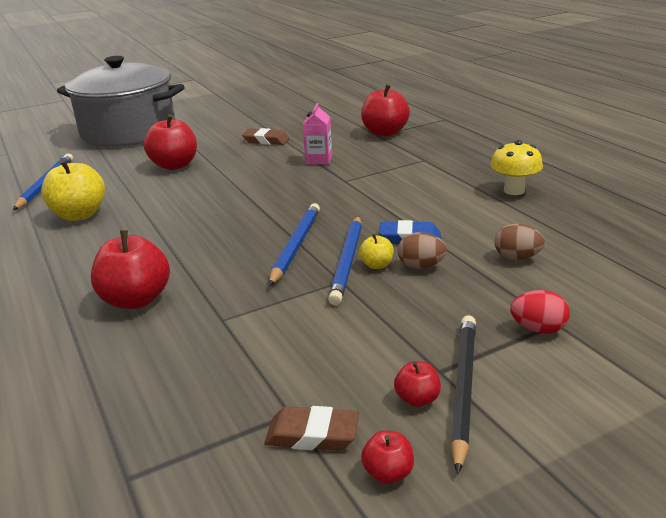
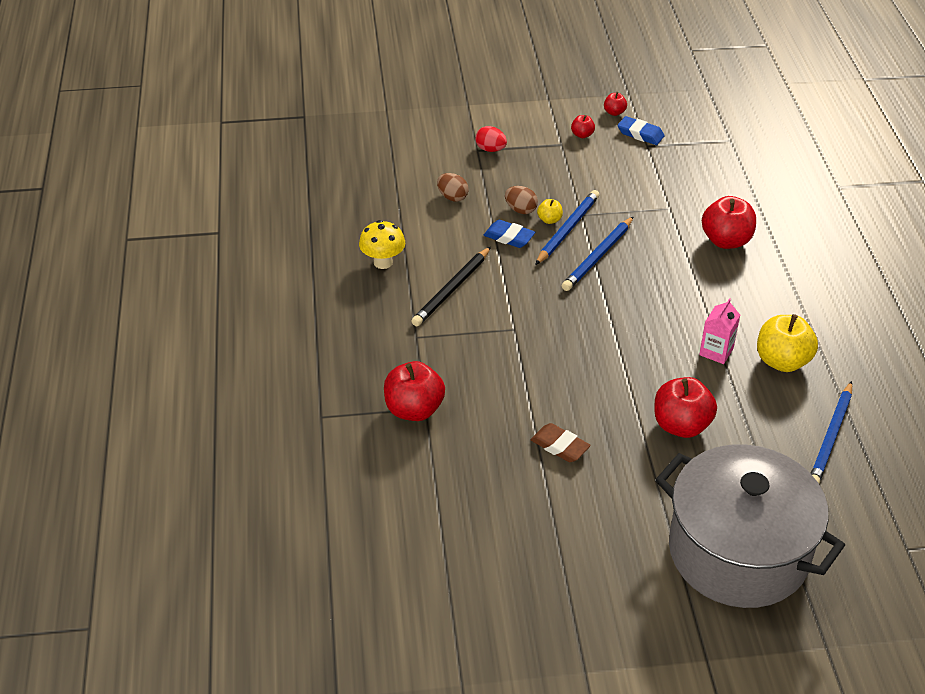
camera: 160 degrees left, 15 degrees up
(312, 434) = (640, 134): brown eraser -> blue eraser
(319, 160) = (520, 376): pink carton -> pink carton (716, 351)
(463, 389) = (556, 133): black pencil -> black pencil (452, 289)

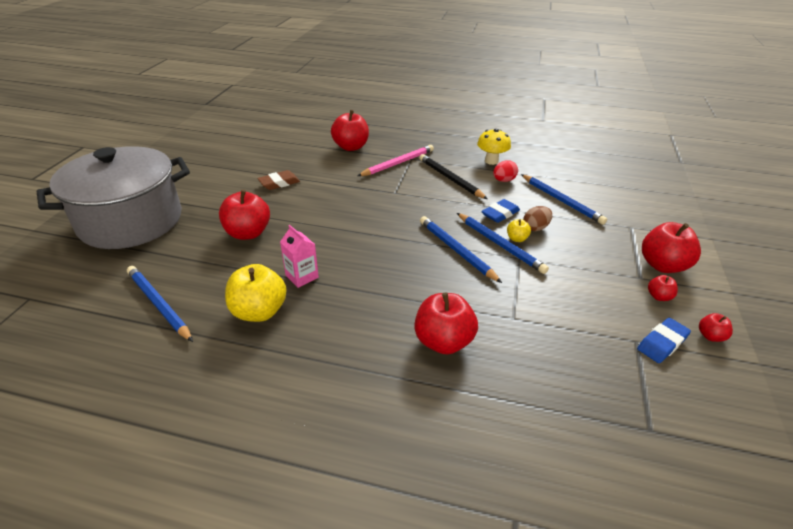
camera: 110 degrees right, 5 degrees down
(437, 346) = (398, 163): none -> pink pencil
(452, 197) = (561, 201): brown egg -> blue pencil
(490, 149) = (631, 234): red egg -> red egg (503, 180)
(533, 132) = (662, 265): none -> red apple

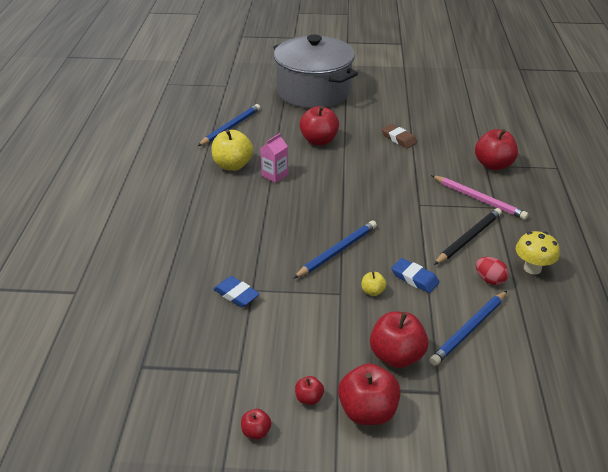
camera: 80 degrees right, 0 degrees up
(443, 341) = (218, 252): red apple -> red apple (396, 356)
(500, 244) = (357, 279): blue pencil -> none
(535, 228) = (399, 306): brown egg -> none
(662, 343) = (239, 389): blue eraser -> blue eraser (236, 294)

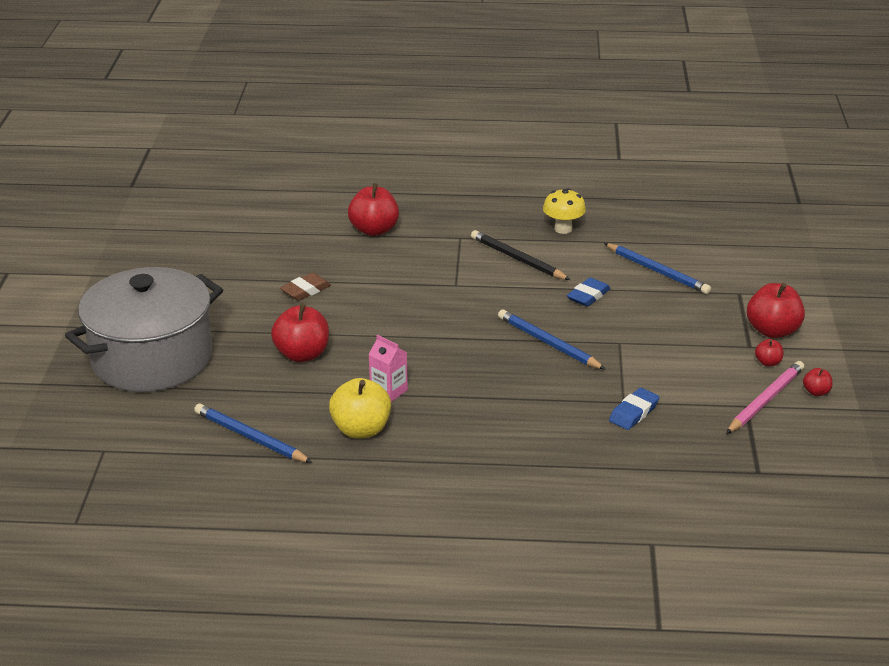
camera: 90 degrees left, 5 degrees down
(372, 291) = (613, 322): yellow apple -> none
(396, 356) = (701, 312): red apple -> none
(479, 199) = (445, 246): pink pencil -> pink pencil (765, 400)
(489, 280) = (584, 253): red egg -> none

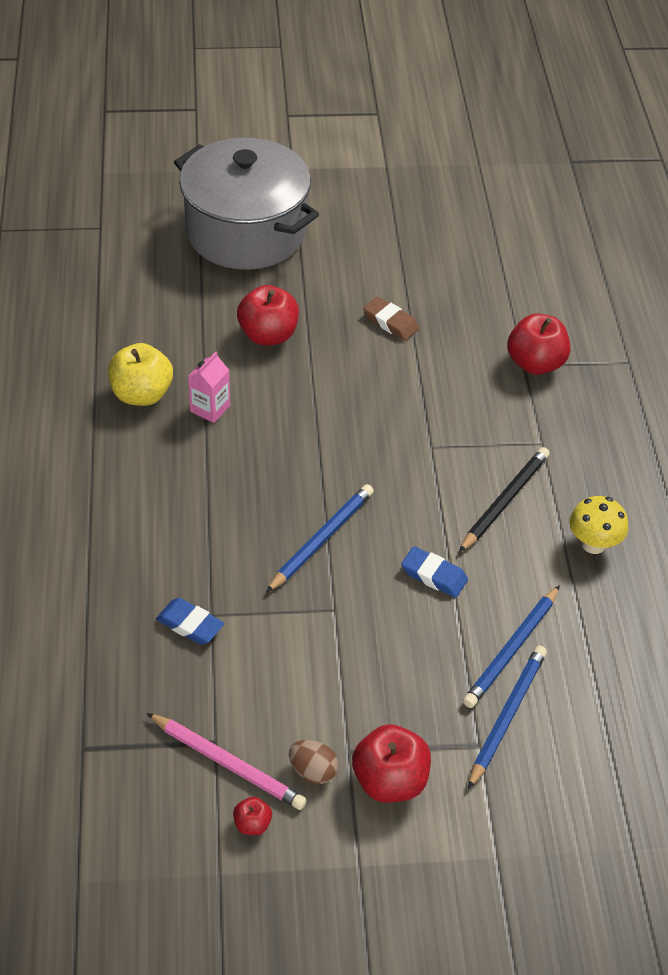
camera: 80 degrees right, 15 degrees up
(250, 437) = (124, 317): blue pencil -> blue pencil (507, 716)
(768, 362) = (313, 771): red apple -> brown egg

